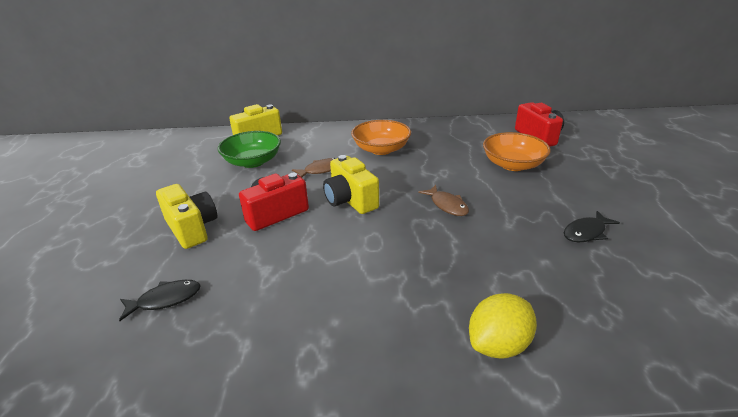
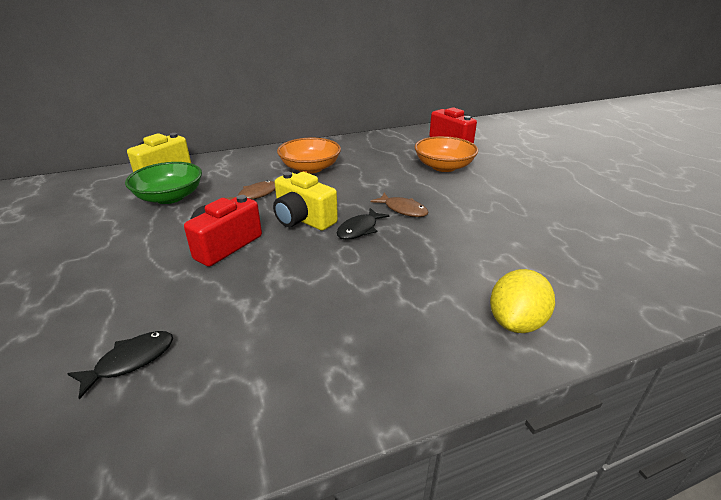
camera: 20 degrees left, 0 degrees up
(192, 228) = (127, 277): yellow camera -> none
(586, 232) = (536, 213): black fish -> black fish (359, 229)

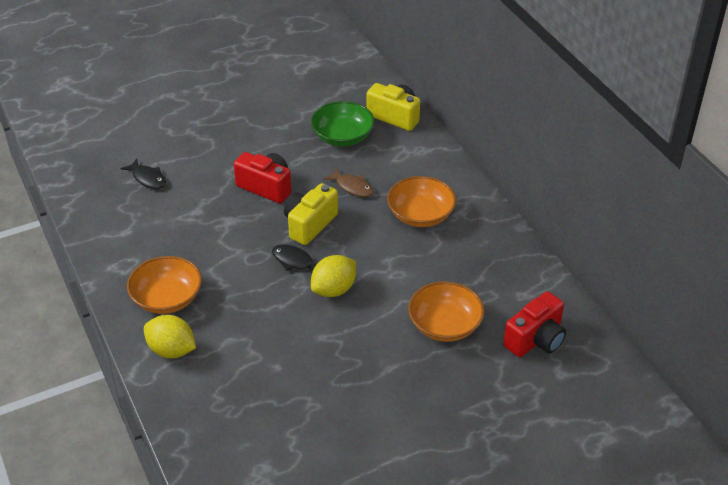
camera: 85 degrees right, 10 degrees up
(403, 209) = (334, 289): brown fish -> yellow lemon
(419, 329) = (167, 298): none -> orange bowl

